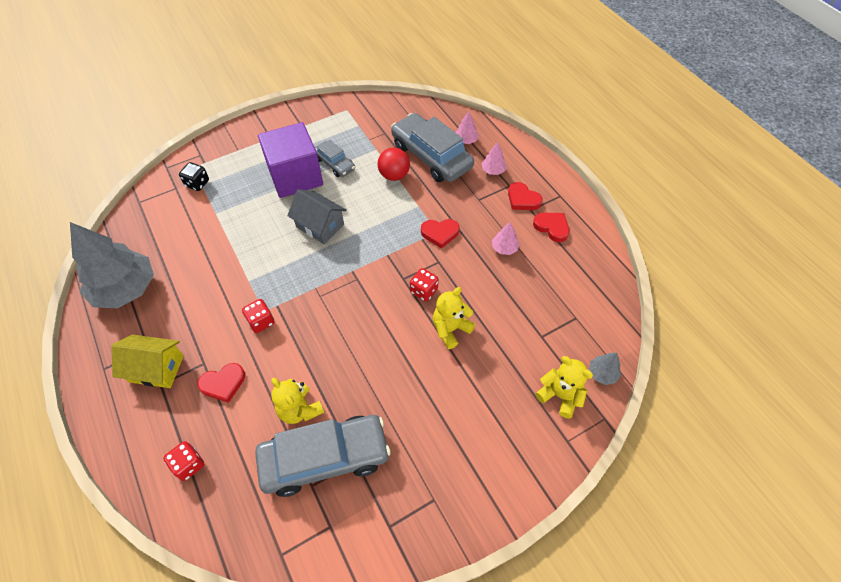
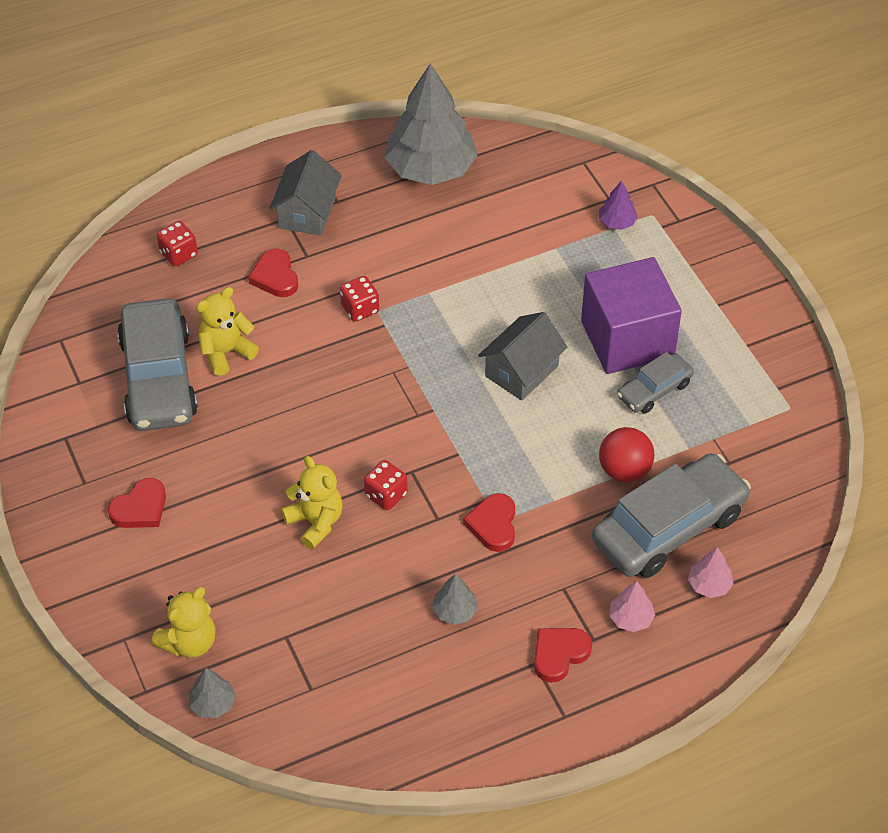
camera: 95 degrees right, 5 degrees down
(156, 368) = (307, 212): yellow house -> grey house
(197, 183) = (617, 222): black dice -> purple tree
(504, 248) = (455, 611): pink tree -> grey tree
(552, 227) = (492, 689): red heart -> red heart (140, 508)

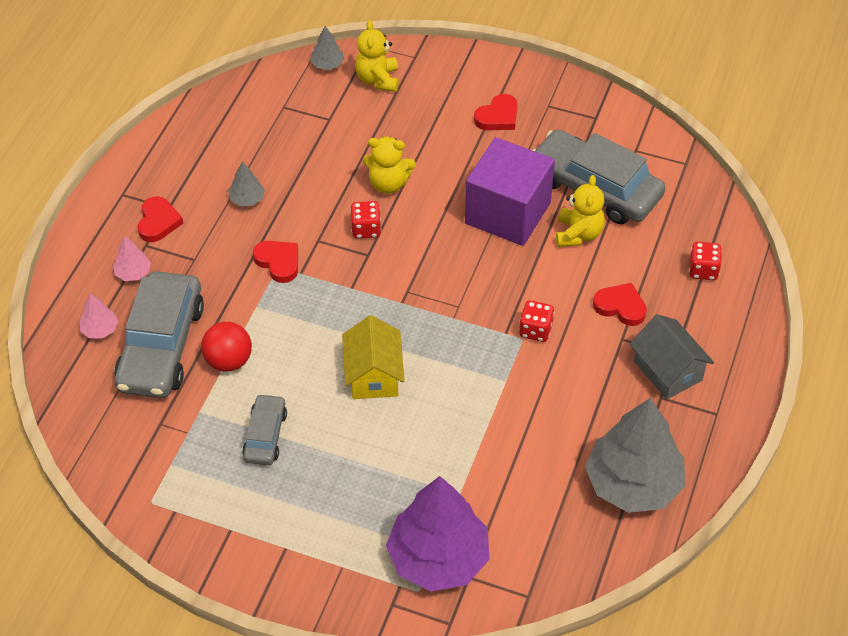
camera: 135 degrees right, 0 degrees up
(140, 508) = (498, 116): red heart -> red heart turned 135 degrees counterclockwise
(521, 371) = (373, 375): grey house -> yellow house
(617, 222) = (438, 558): purple tree -> purple tree, size x2.39
(627, 339) = (325, 460): purple cube -> purple cube (507, 213)

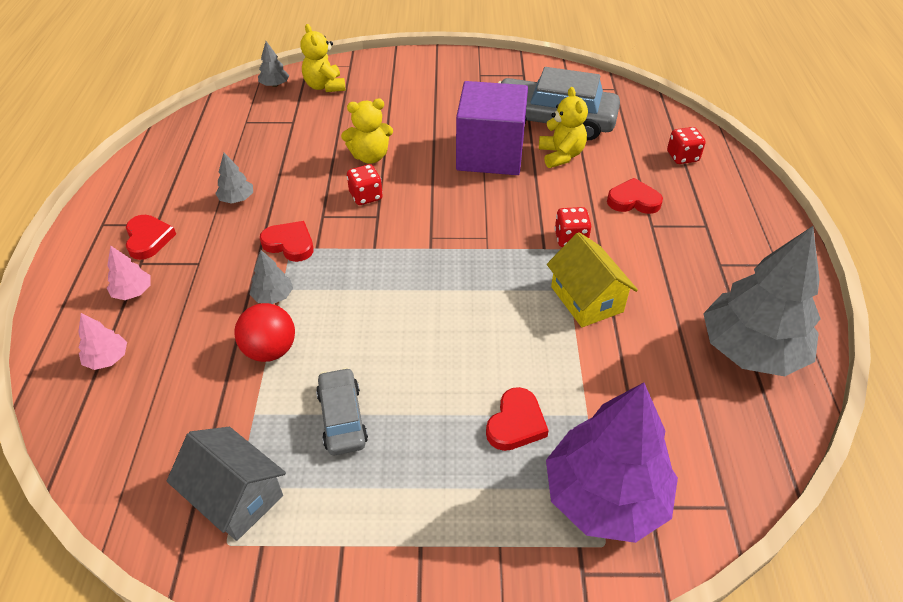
camera: 20 degrees left, 5 degrees down
(161, 346) = (186, 356): grey car -> none
(247, 311) = (273, 296): none -> grey tree
(373, 375) = (434, 321): yellow house -> yellow house (586, 299)
(498, 116) = (442, 90): red heart -> red heart (516, 423)
(668, 370) = (710, 240): grey house -> grey house (235, 496)

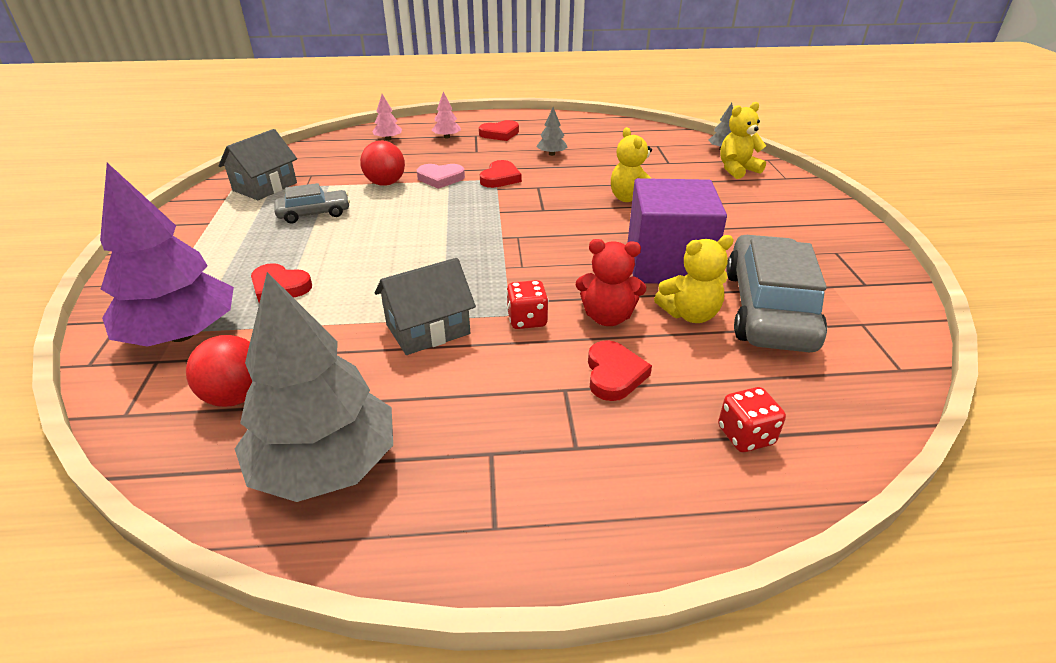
camera: 85 degrees right, 10 degrees down
(273, 296) = (440, 178): grey tree -> pink heart
(366, 196) = (570, 202): red dice -> none
(565, 195) = (607, 317): none -> red teddy bear
(586, 299) = (428, 329): yellow house -> grey house
(690, 422) = (237, 396): none -> red ball

